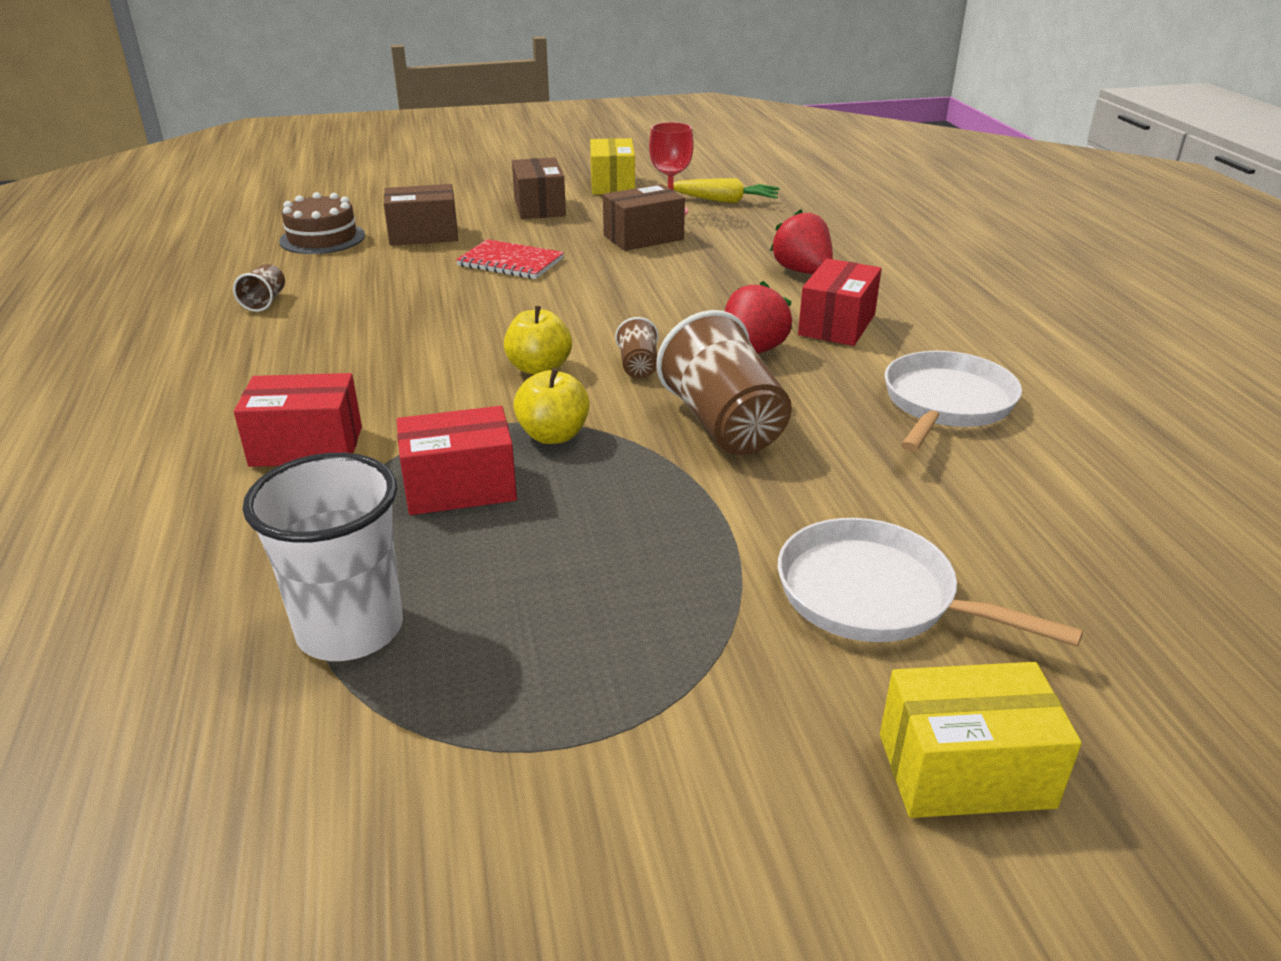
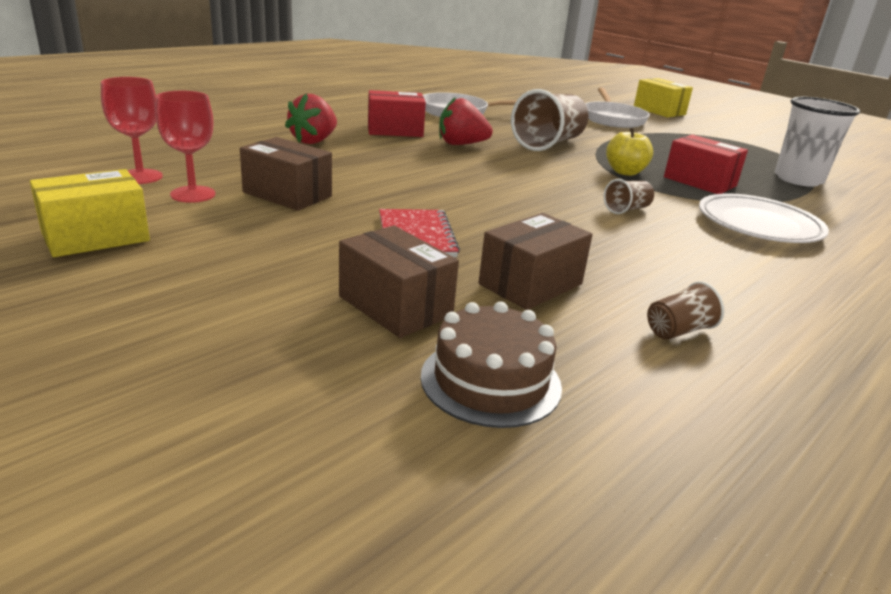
camera: 125 degrees left, 5 degrees down
(306, 446) = (759, 225): red box -> white plate
(539, 207) = (226, 261): brown box -> brown box (531, 284)
(539, 368) = (571, 188): yellow apple -> none
(638, 366) = (523, 165): brown cup -> brown cup (626, 209)
(724, 201) = (140, 177): yellow carrot -> red goblet

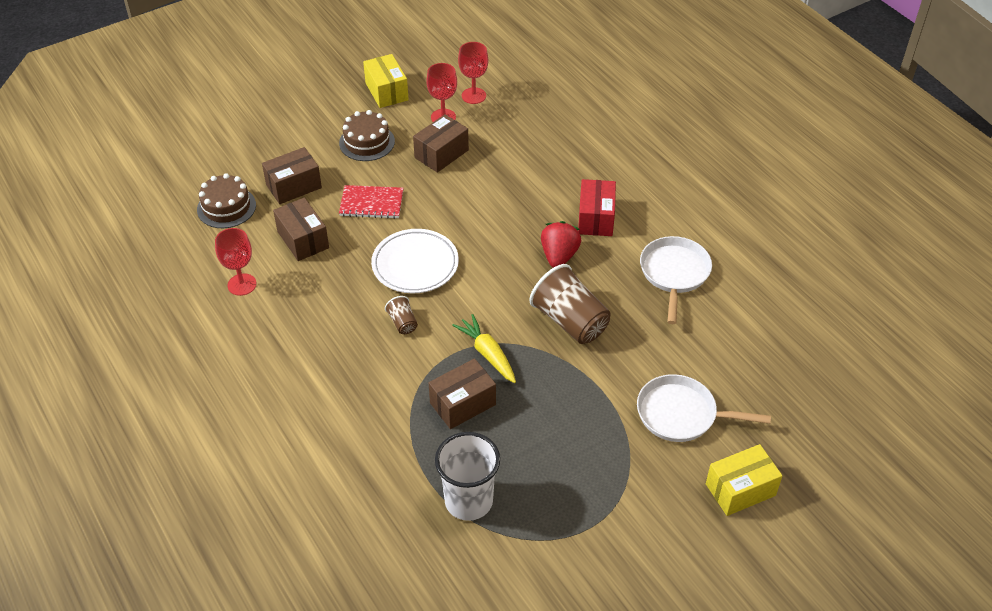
camera: 105 degrees right, 20 degrees up
(255, 247) = (367, 142): none -> brown cake
(314, 141) = (556, 169): red strawberry -> none
(625, 172) = (487, 354): yellow apple -> yellow carrot
(678, 331) = (242, 284): brown cup -> red goblet
(699, 182) = (462, 404): red box -> brown box
(759, 225) = (364, 398): white plate -> white plate (415, 264)

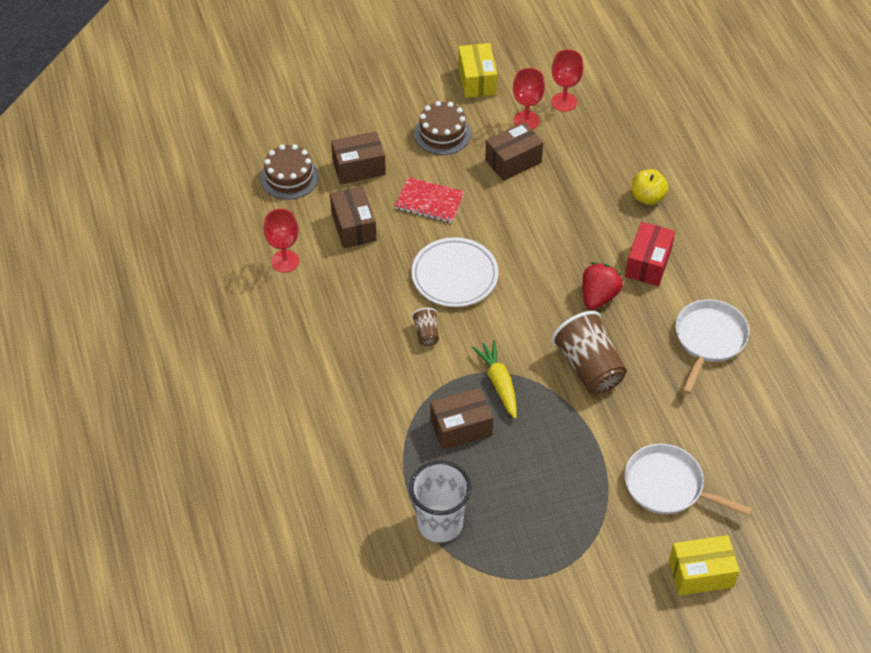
camera: 15 degrees right, 5 degrees up
(576, 162) = (647, 197): none -> yellow apple

